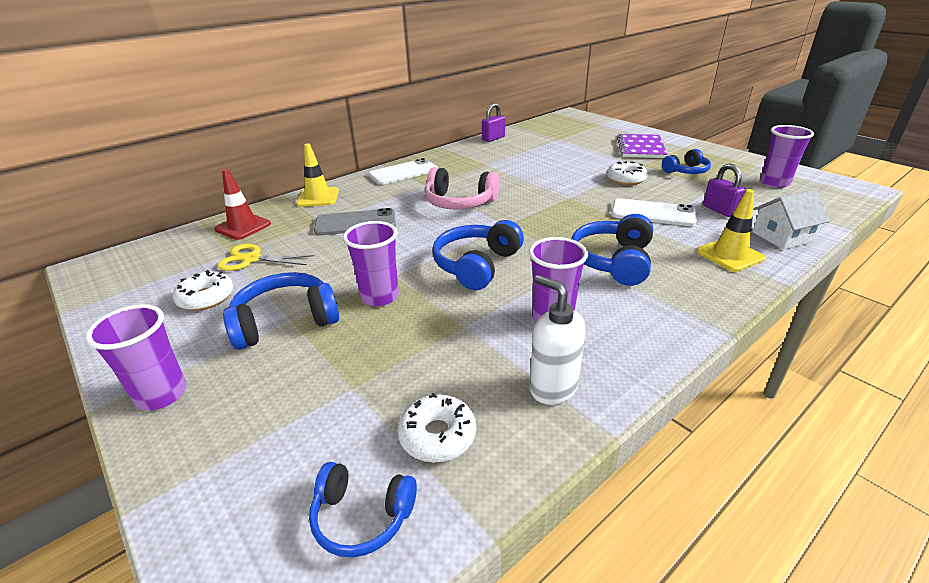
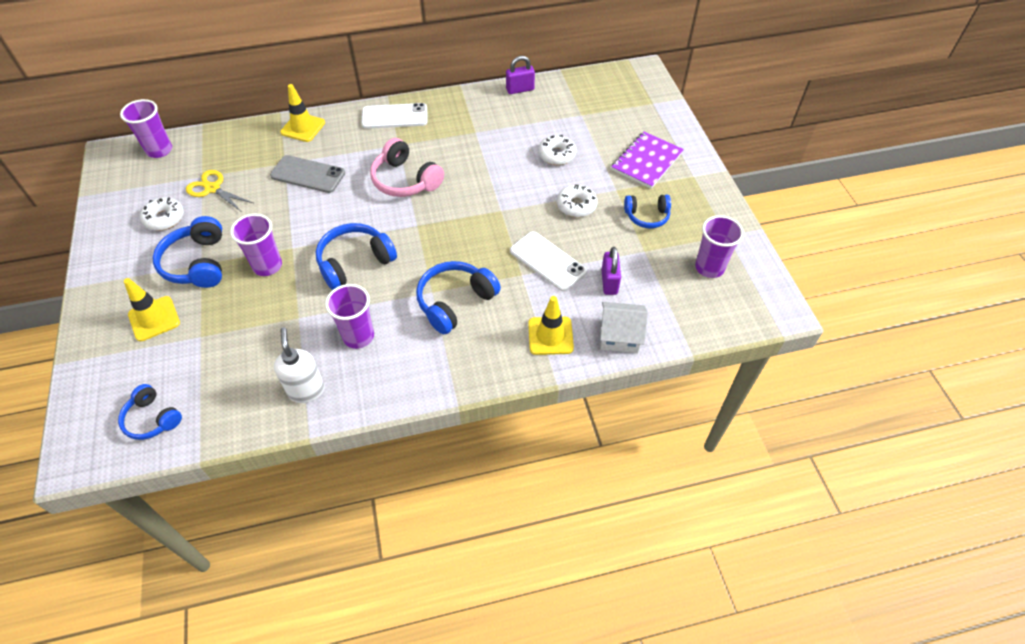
camera: 25 degrees right, 20 degrees up
(162, 395) = (103, 294): purple cup -> purple cup (159, 150)
(243, 227) = (227, 145): red traffic cone -> none
(266, 393) = (154, 318): none -> yellow traffic cone
(285, 321) = (197, 263): blue headphones -> blue headphones turned 105 degrees counterclockwise
(437, 435) = (220, 391): white donut -> white donut (556, 155)

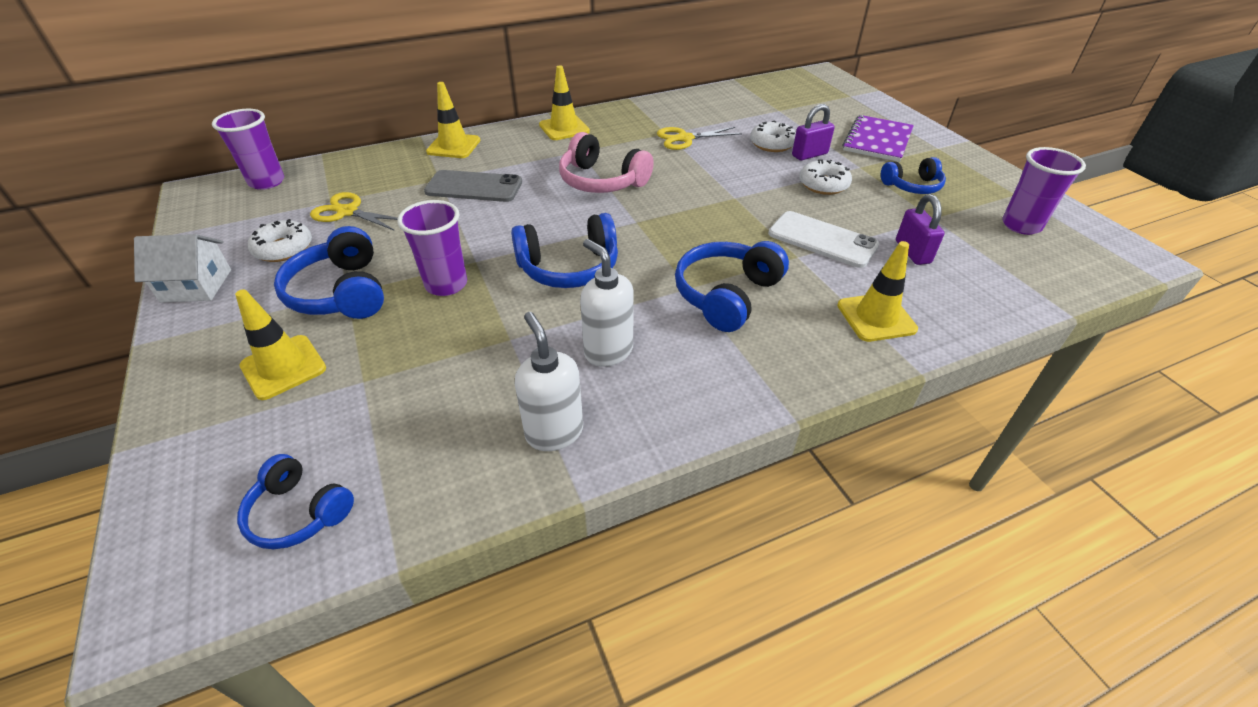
camera: 10 degrees left, 10 degrees down
(355, 262) = (569, 267): blue headphones -> blue headphones turned 150 degrees counterclockwise
(358, 336) = (608, 351): purple cup -> white soap dispenser
(394, 116) = (564, 128): white phone -> yellow traffic cone
(488, 140) = (685, 138): none -> yellow scissors
(520, 89) = (698, 96): purple padlock -> purple padlock (809, 155)
(620, 336) = (966, 306): white house -> white house (196, 285)

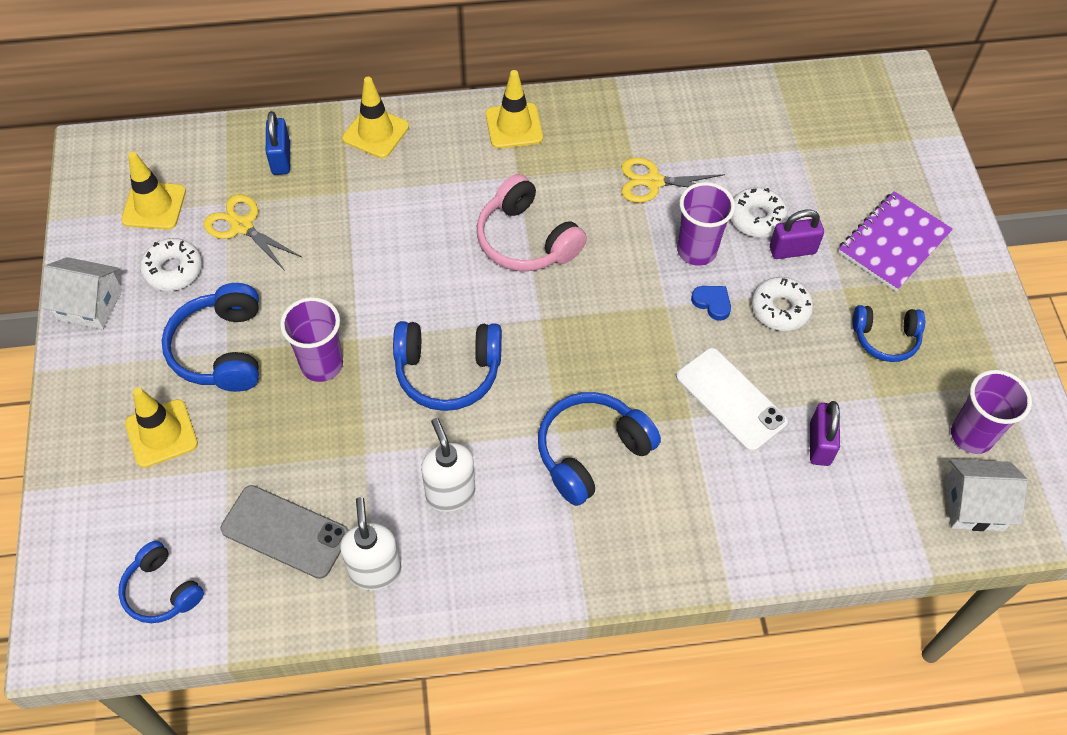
camera: 15 degrees right, 15 degrees up
(267, 182) = (164, 152): purple cup -> purple cup (696, 250)
(375, 170) = (281, 158): none -> blue padlock
(474, 187) = (382, 215): grey phone -> grey phone (285, 532)
(769, 190) = (712, 303): none -> blue heart
(876, 317) = (727, 522): yellow traffic cone -> yellow traffic cone (154, 206)
(1061, 264) = (973, 505): none -> white house

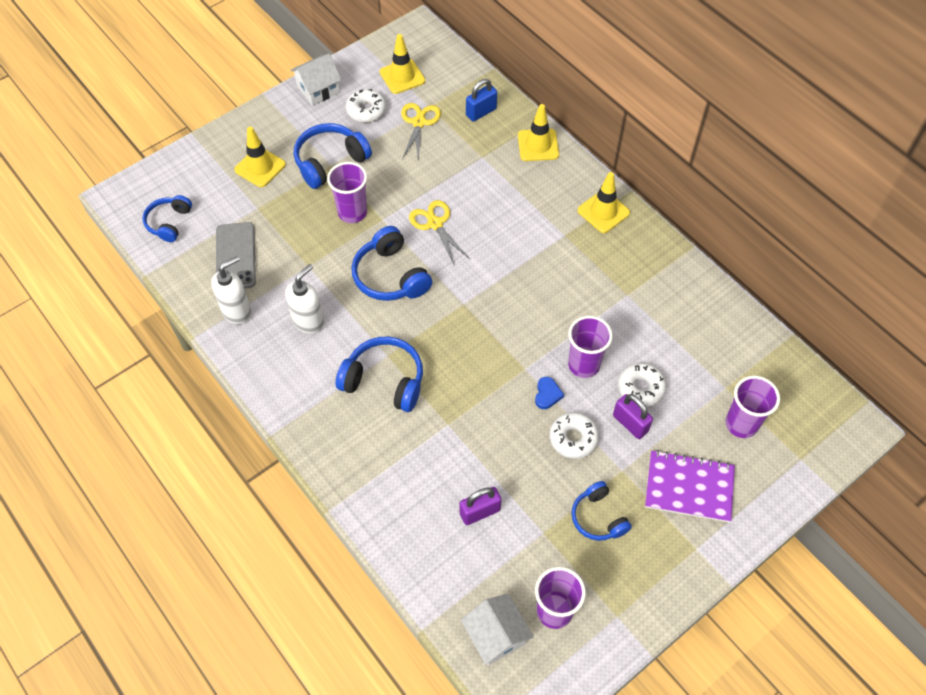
camera: 60 degrees right, 0 degrees up
(90, 304) = (318, 89): white house -> white house turned 75 degrees clockwise
(526, 240) = (517, 265): pink headphones -> none
(653, 182) = (621, 312): yellow scissors -> yellow scissors (435, 224)
(731, 399) = (478, 441): white phone -> none
(848, 161) = (741, 424): none -> purple cup

